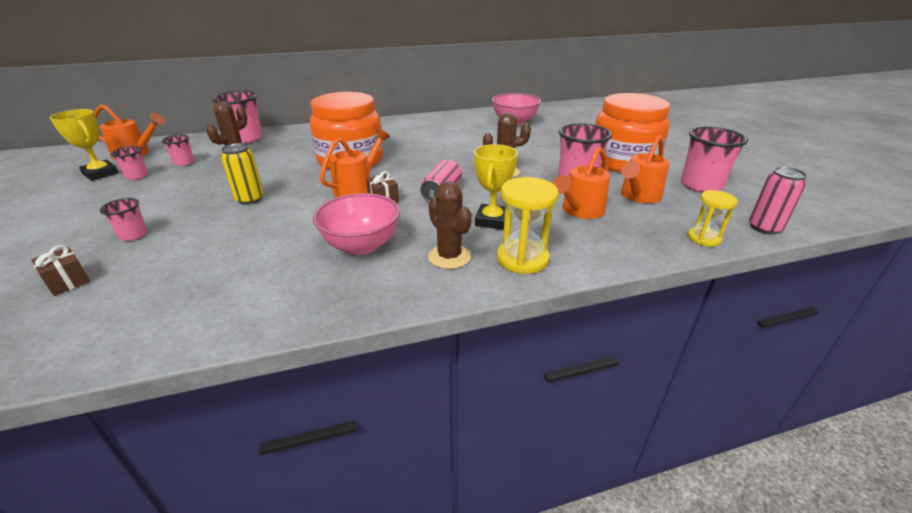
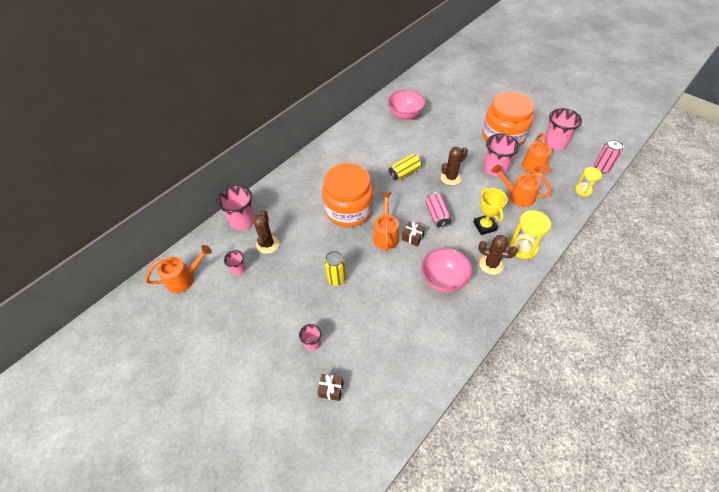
camera: 30 degrees left, 20 degrees up
(100, 174) = (196, 311): yellow trophy -> none
(137, 176) = (227, 299): pink cup -> none
(453, 154) = (404, 172): none -> yellow can
(579, 211) = (517, 196): orange watering can -> orange watering can turned 105 degrees clockwise

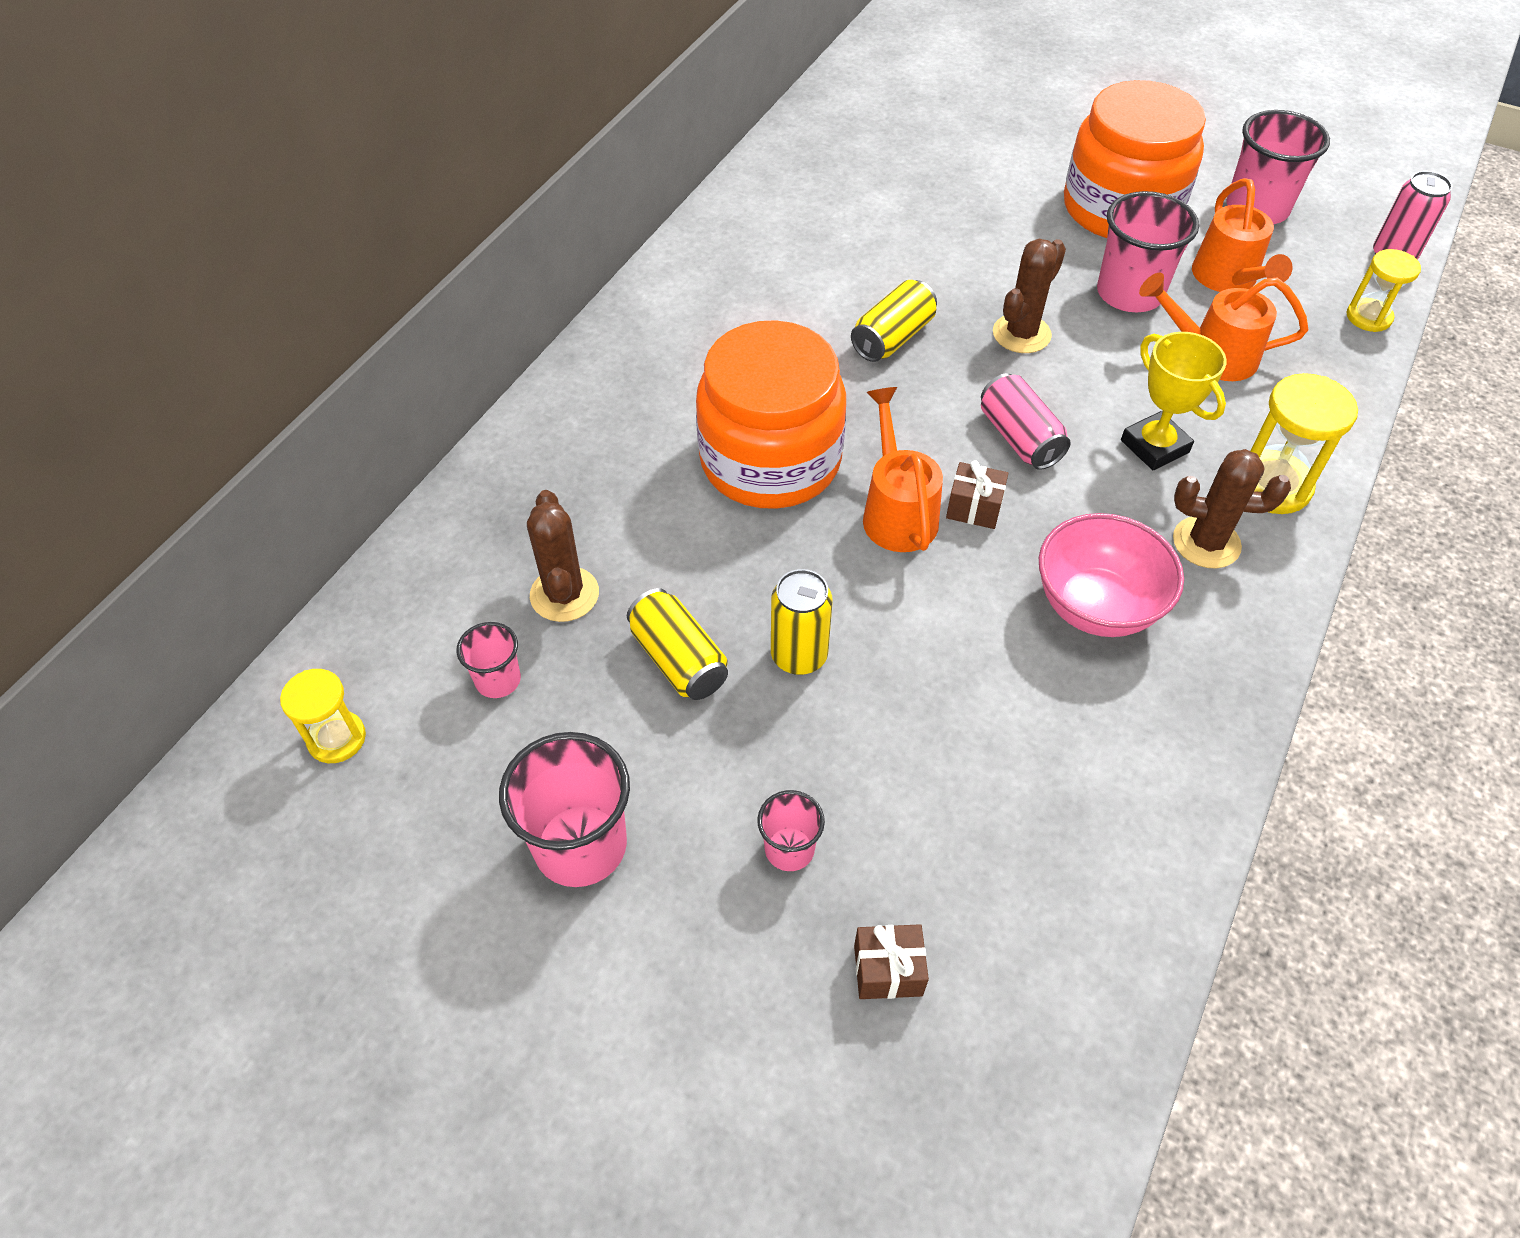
camera: 15 degrees left, 0 degrees up
(184, 279) = (337, 738): orange watering can -> yellow hourglass
(243, 221) = (466, 540): pink cup -> pink cup (580, 845)
(297, 273) = (678, 660): none -> yellow can
(405, 115) = (842, 187): pink bowl -> none

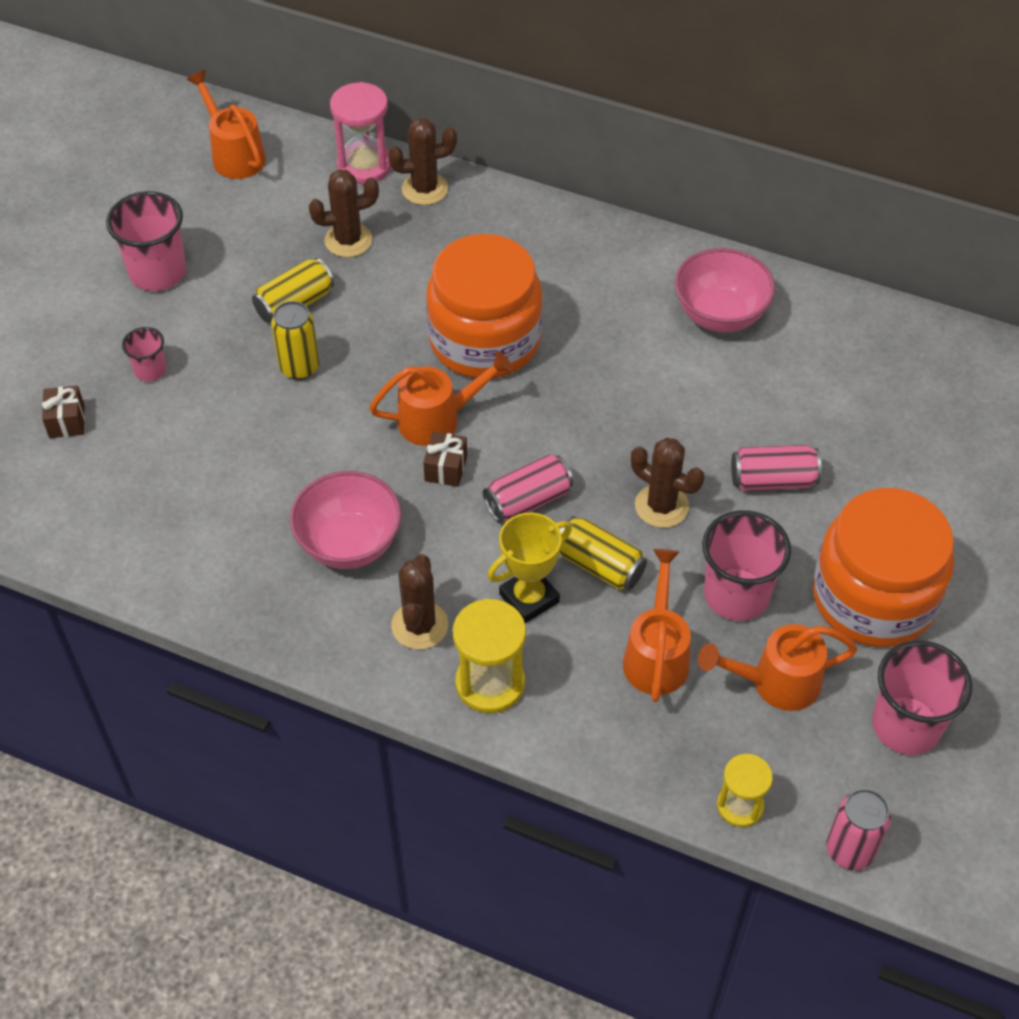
camera: 85 degrees right, 0 degrees up
(337, 738) = (234, 155): yellow hourglass -> orange watering can
(415, 571) = (364, 165): none -> pink hourglass
(484, 506) = (425, 189): none -> brown cactus
(498, 680) = (277, 218): pink cup -> none
(755, 265) = (720, 315): none -> pink bowl
(892, 338) = (640, 413): yellow can -> yellow can (599, 565)
(984, 253) = (773, 480): none -> pink can

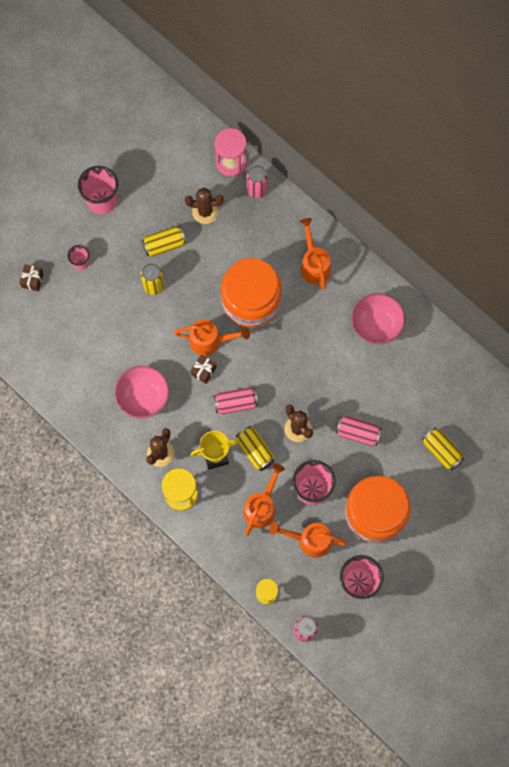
camera: 20 degrees right, 20 degrees up
(234, 155) = (165, 132): orange watering can -> orange watering can (314, 265)
(425, 189) = (257, 190): brown cactus -> pink can
(934, 463) = (441, 451): none -> yellow can

